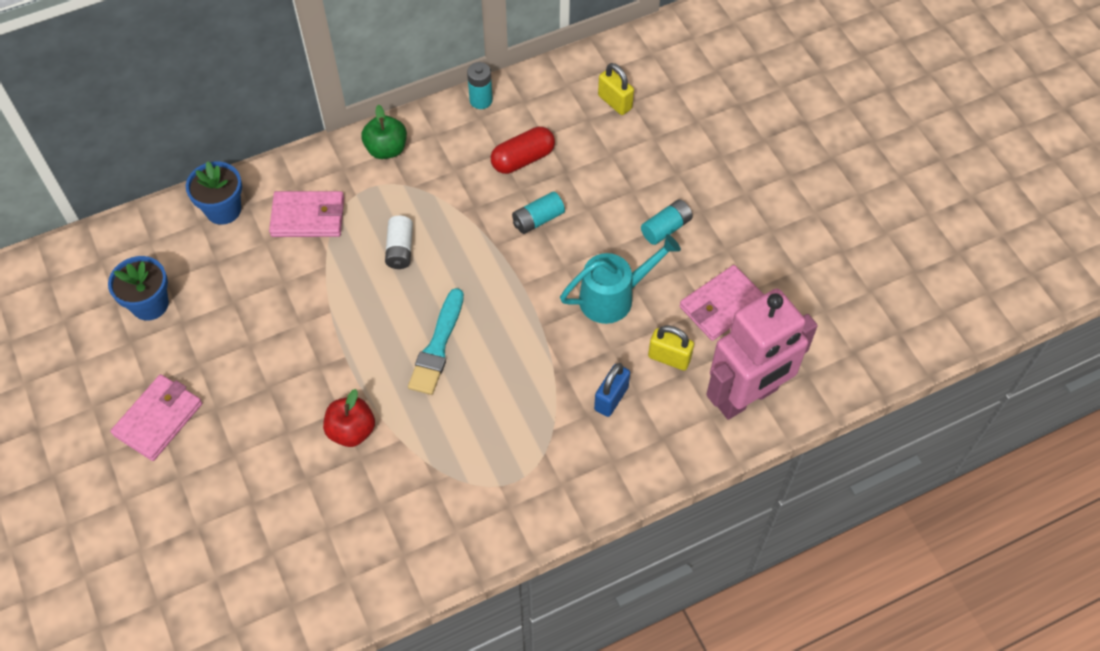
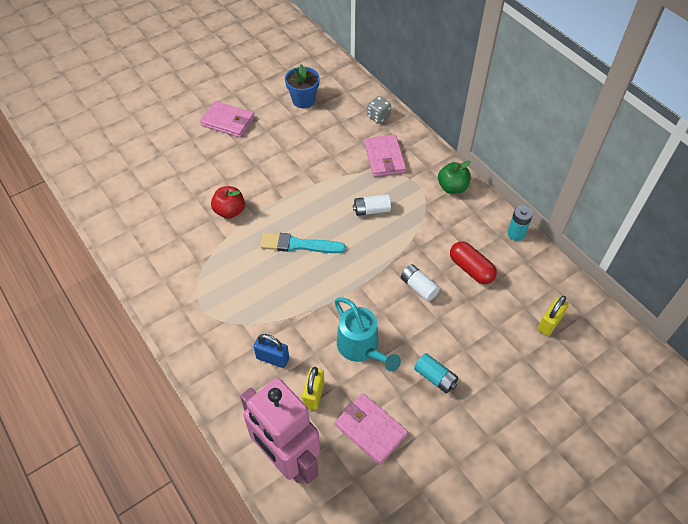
camera: 80 degrees right, 5 degrees down
(223, 210) = (378, 117): blue flower pot -> grey dice
(538, 219) = (418, 287): turquoise battery -> white battery

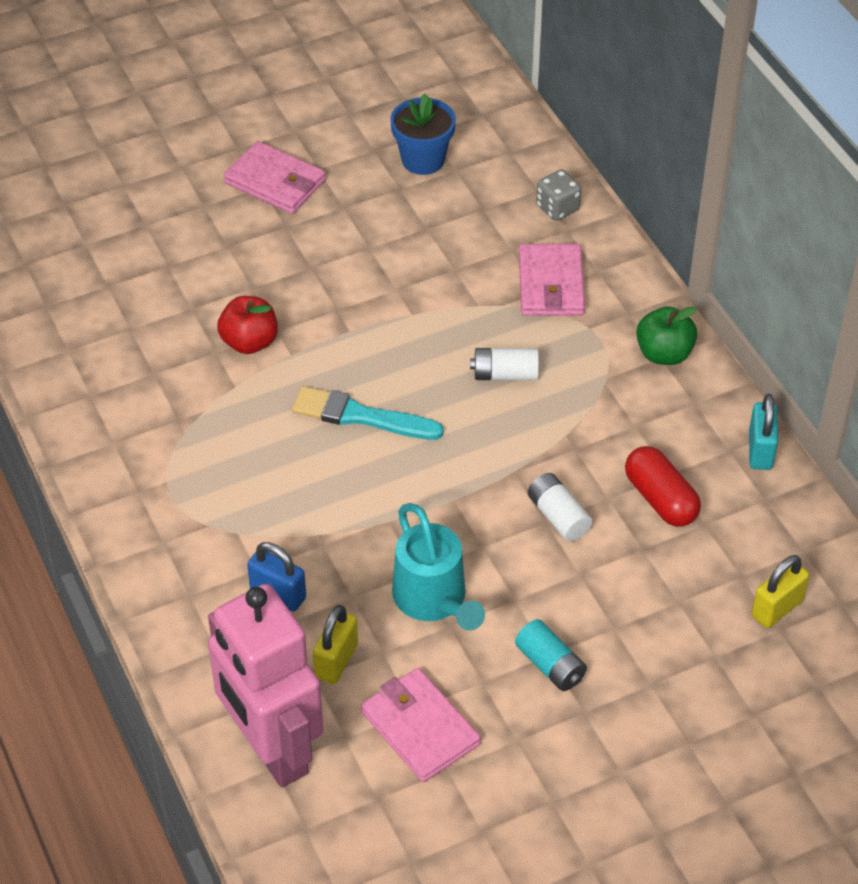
camera: 10 degrees right, 5 degrees down
(516, 234) = (760, 450): turquoise battery -> turquoise padlock

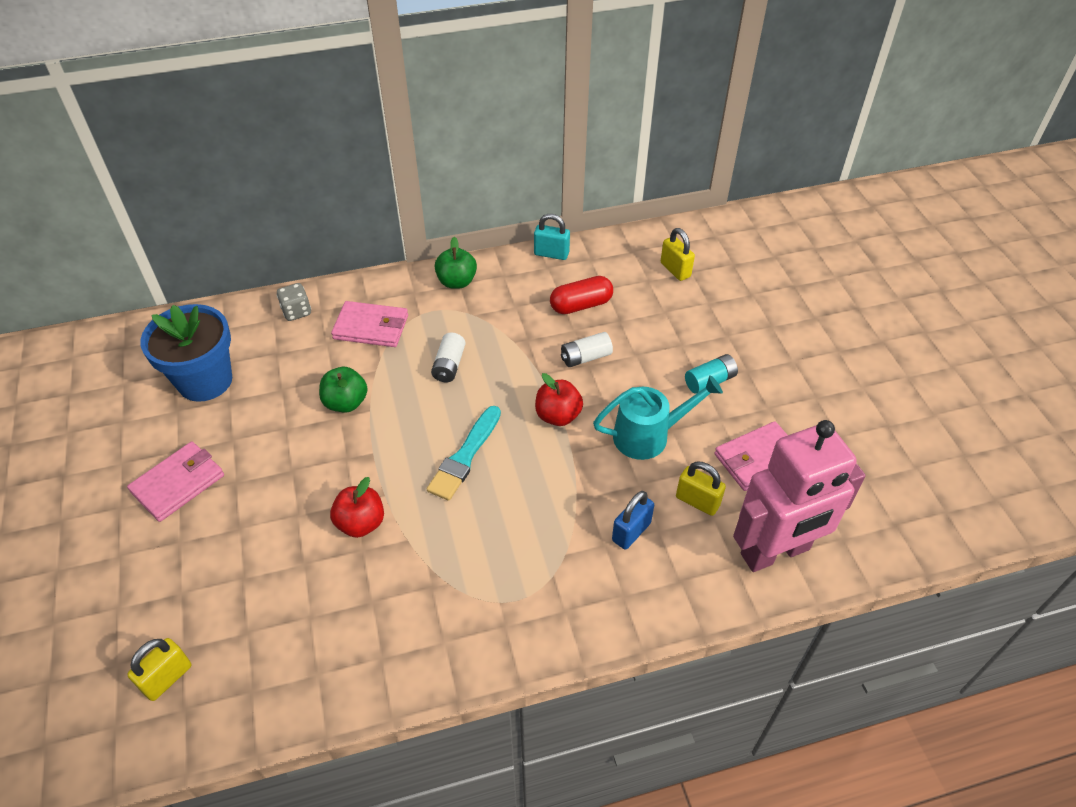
camera: 80 degrees left, 0 degrees up
(54, 242) = (167, 678): none -> yellow padlock
(419, 289) = (346, 403): none -> green apple
(423, 160) = (205, 381): blue flower pot -> blue flower pot, size x1.51
(446, 499) = (558, 416): none -> red apple

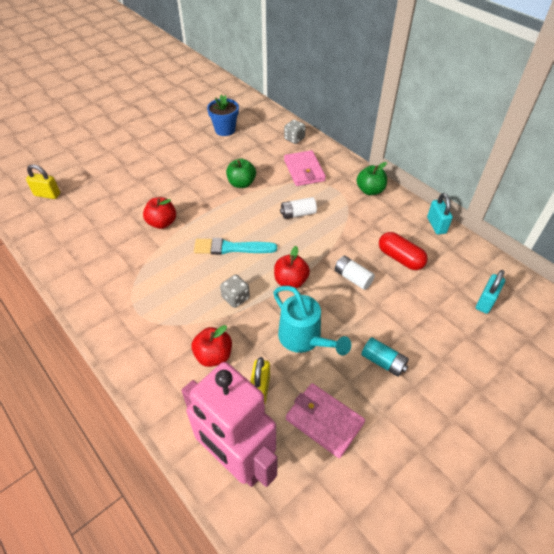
camera: 65 degrees right, 0 degrees up
(178, 483) = (156, 150): pink wallet -> none
(205, 381) = (225, 130): blue flower pot -> blue flower pot, size x0.66
(553, 480) = (235, 298): none -> grey dice
(631, 532) = (213, 356): blue padlock -> red apple
(675, 270) = (485, 302): yellow padlock -> turquoise padlock

